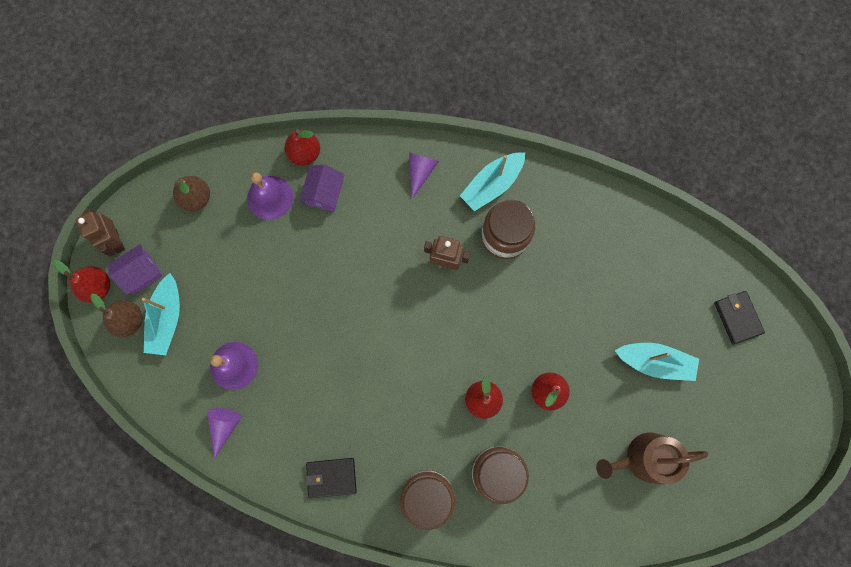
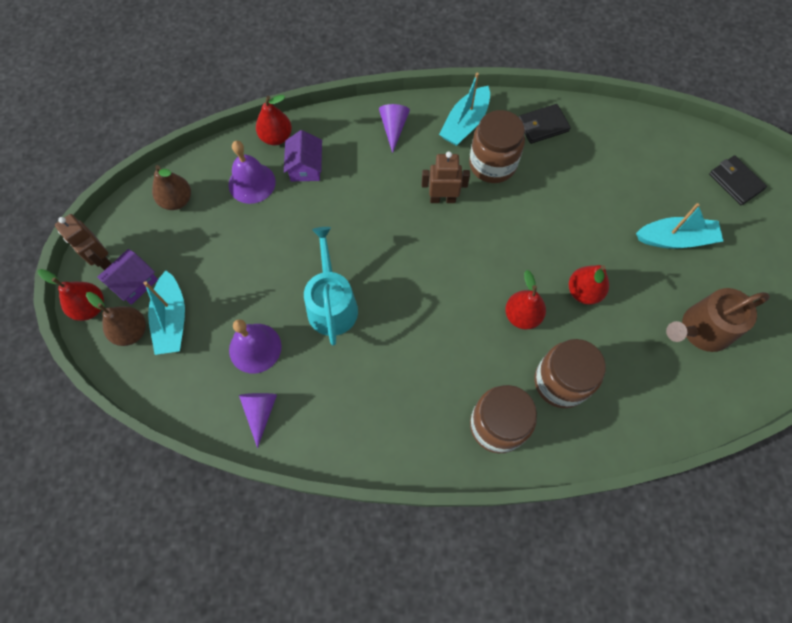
camera: 15 degrees left, 10 degrees down
(312, 341) = (331, 304): none -> turquoise watering can
(331, 477) = (390, 433): black wallet -> black wallet (542, 125)

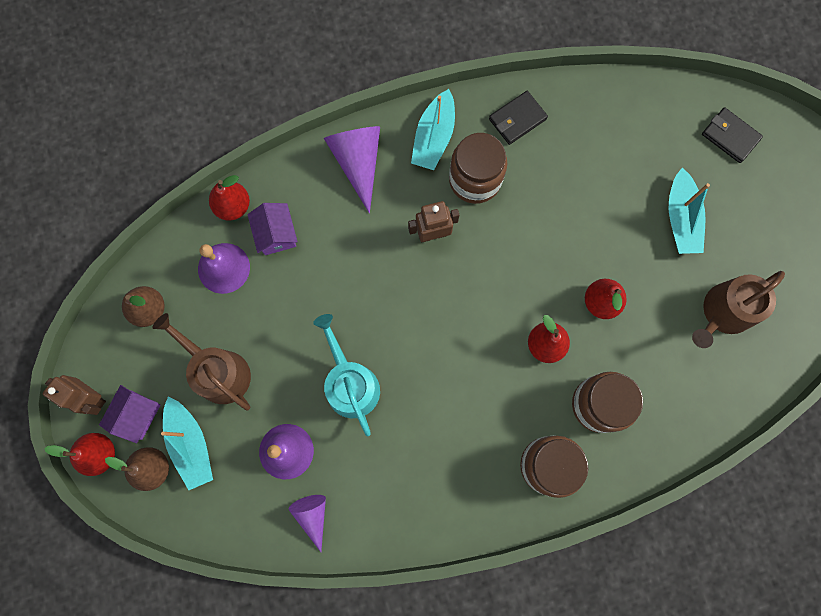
camera: 15 degrees left, 10 degrees up
(218, 264) = (218, 371): none -> brown watering can
(393, 128) = (358, 163): purple cone -> purple cone, size x1.64
(675, 239) = (681, 219): turquoise boat -> turquoise boat turned 105 degrees clockwise

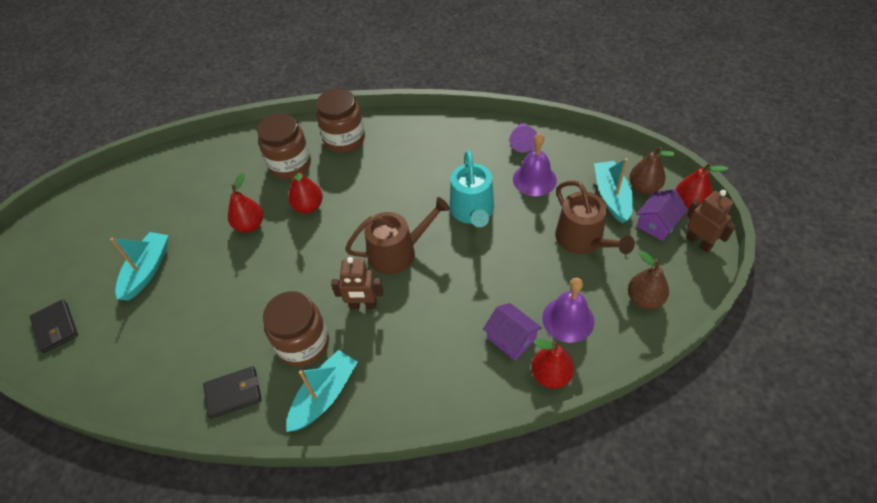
camera: 160 degrees left, 25 degrees down
(276, 234) = (511, 338): purple house -> purple house turned 45 degrees counterclockwise
(358, 163) = (410, 388): purple cone -> none
(723, 313) = (164, 200): brown watering can -> brown watering can (398, 252)

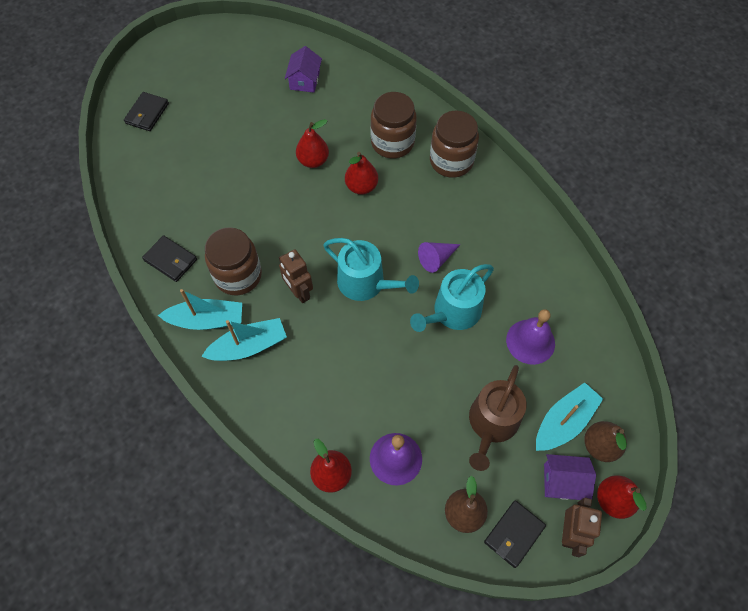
camera: 50 degrees right, 10 degrees up
(147, 270) = (226, 128): turquoise boat -> turquoise boat (249, 346)
(398, 252) = (366, 283): brown watering can -> turquoise watering can
(511, 338) = (345, 423): purple house -> purple house (304, 80)
(522, 141) = (569, 303): purple cone -> purple cone (436, 259)
(680, 276) = (514, 534): none -> black wallet

